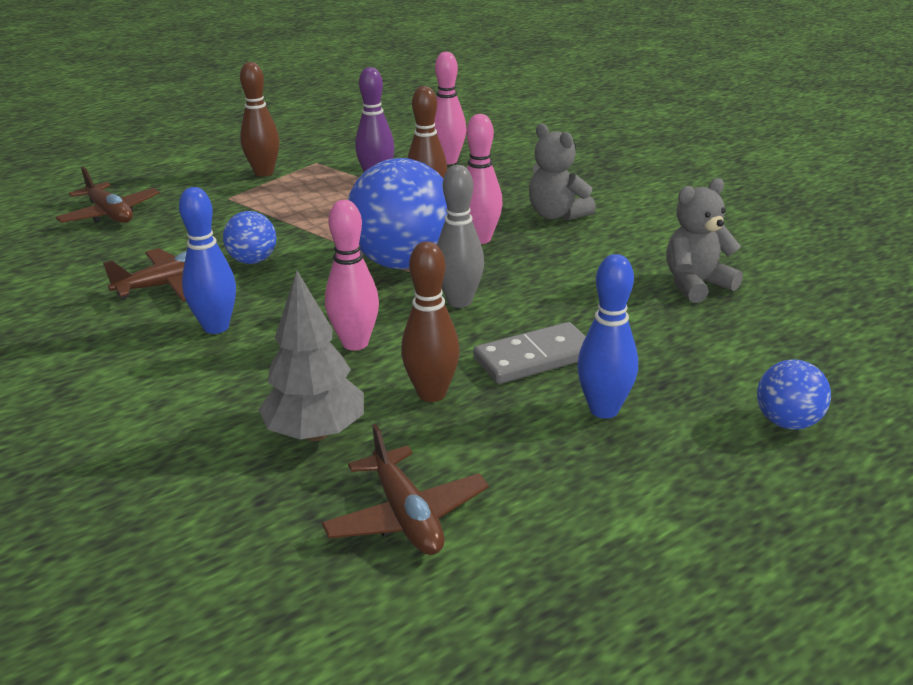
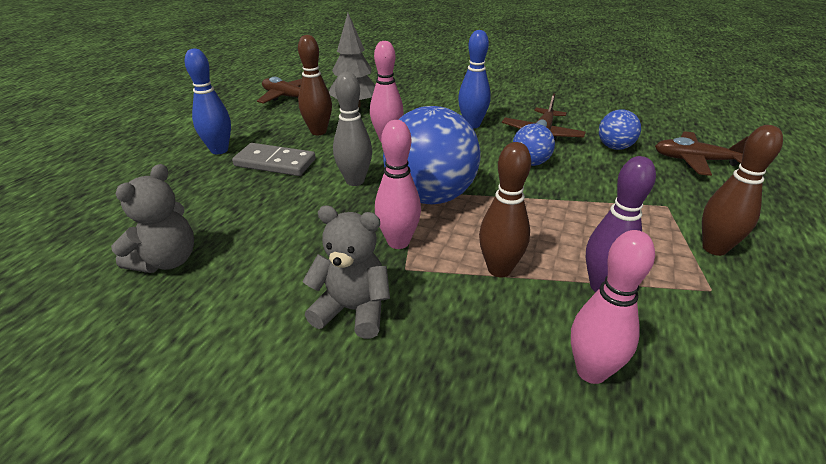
camera: 145 degrees right, 5 degrees up
(534, 358) = (275, 163): grey domino -> grey domino turned 75 degrees clockwise
(787, 422) = (104, 174): blue ball -> blue ball (614, 147)

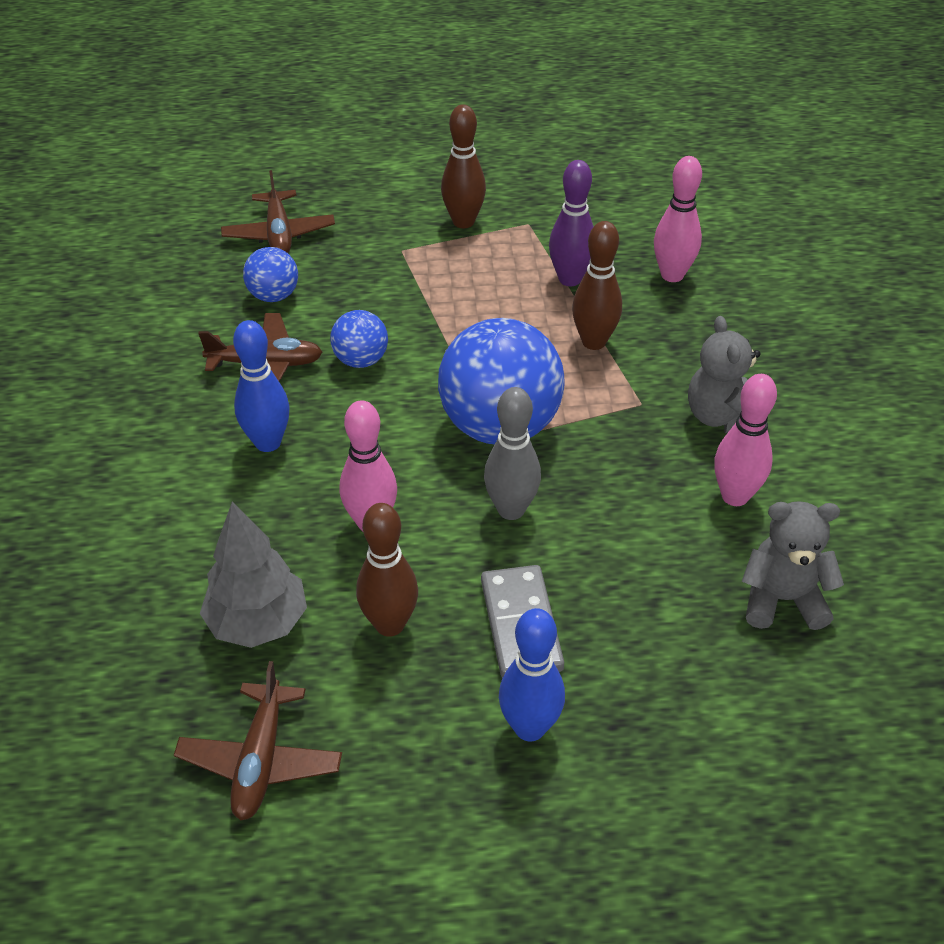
camera: 115 degrees left, 10 degrees up
(398, 242) = (605, 422): pink bowling pin -> pink bowling pin (735, 496)

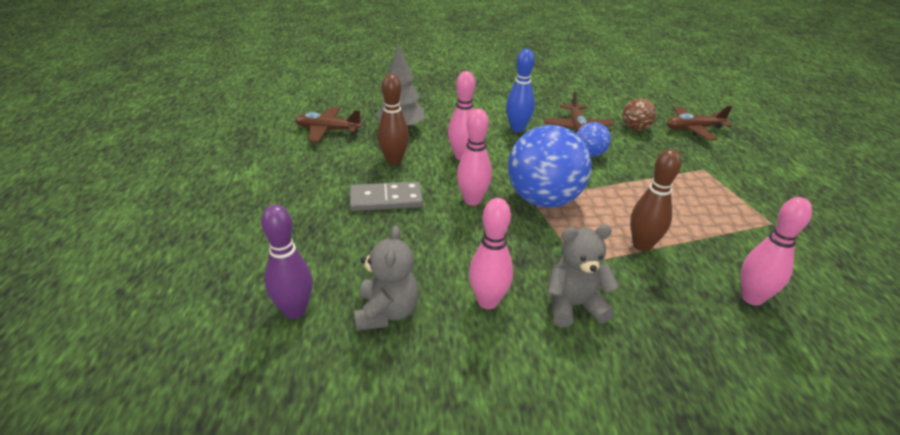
camera: 90 degrees right, 10 degrees down
(273, 296) = (635, 128): blue ball -> brown ball
(463, 222) = (753, 194): brown bowling pin -> none
(511, 509) = (472, 200): grey bowling pin -> pink bowling pin
(529, 727) = (319, 198): blue bowling pin -> none
(570, 279) = (713, 239): purple bowling pin -> purple bowling pin (295, 311)

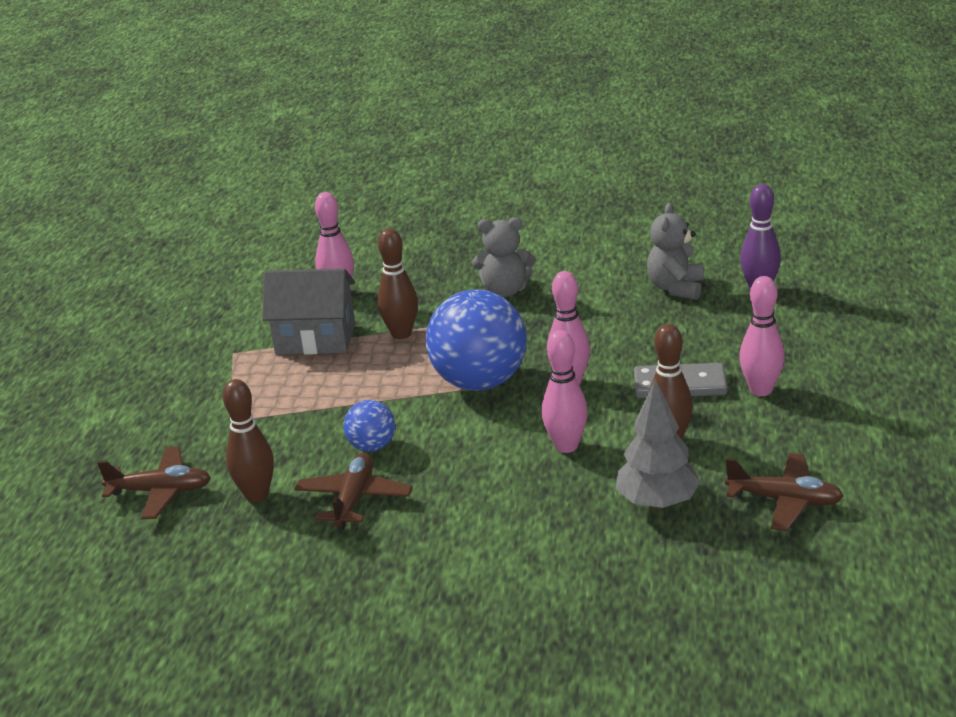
camera: 165 degrees left, 5 degrees down
(488, 301) = (582, 294): pink bowling pin -> pink bowling pin (761, 390)
(517, 129) = (457, 498): blue bowling pin -> none
(635, 128) = (257, 495): brown ball -> brown bowling pin
(715, 238) = (315, 339): none -> grey house

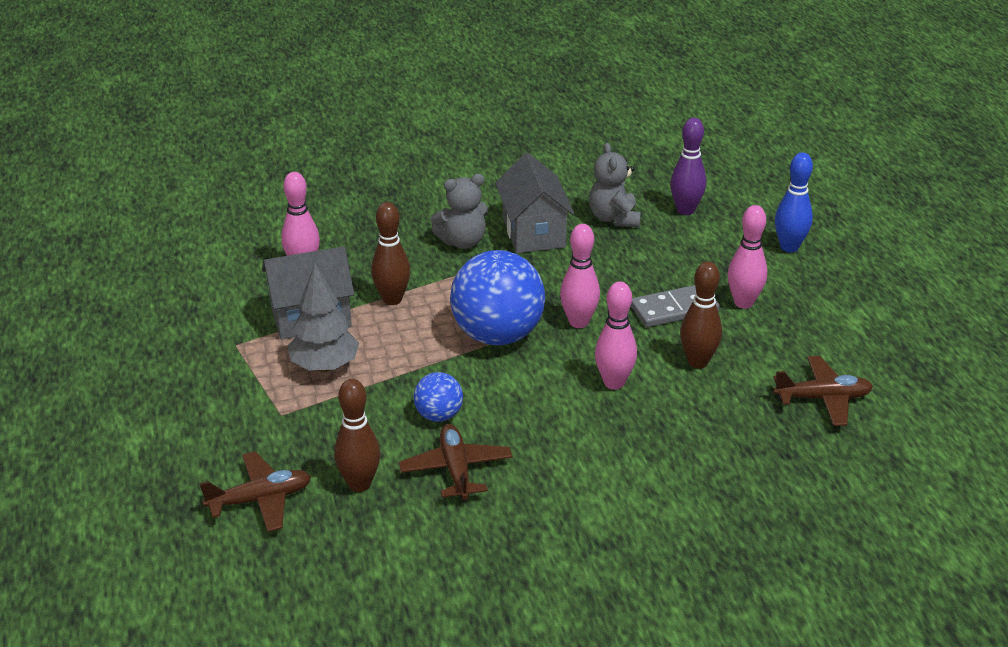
camera: 25 degrees left, 5 degrees up
(582, 291) = (533, 232): none -> grey house
(657, 502) = (723, 420): grey tree -> grey tree (325, 366)
(852, 342) = (789, 247): none -> blue bowling pin

